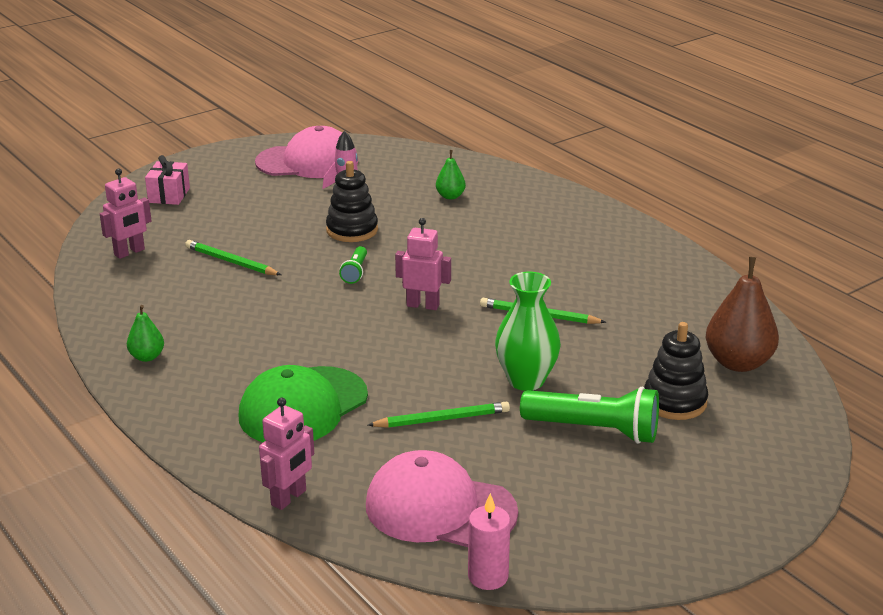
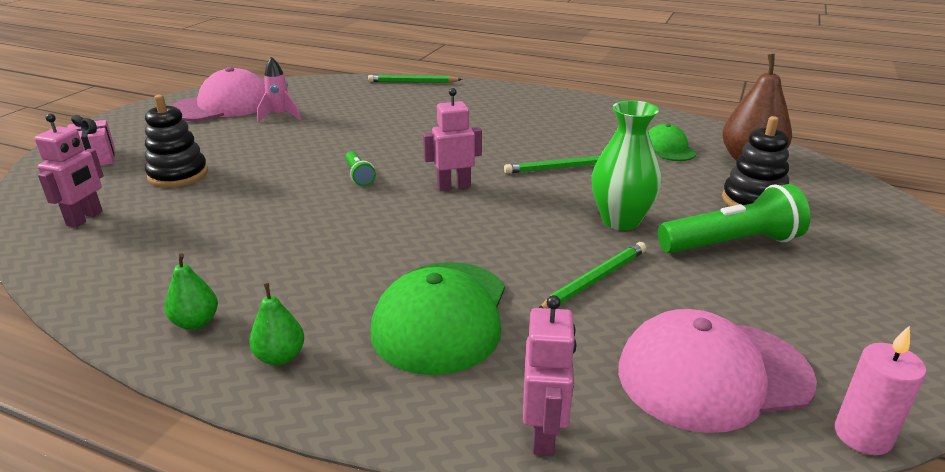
camera: 30 degrees left, 0 degrees up
(231, 262) = (218, 198): green pencil -> green pencil (412, 82)
(352, 230) = (319, 145): black stacking toy -> black stacking toy (178, 175)
(450, 196) = (381, 104): green pear -> green pear (280, 357)
(672, 325) = (668, 148): none -> green cap

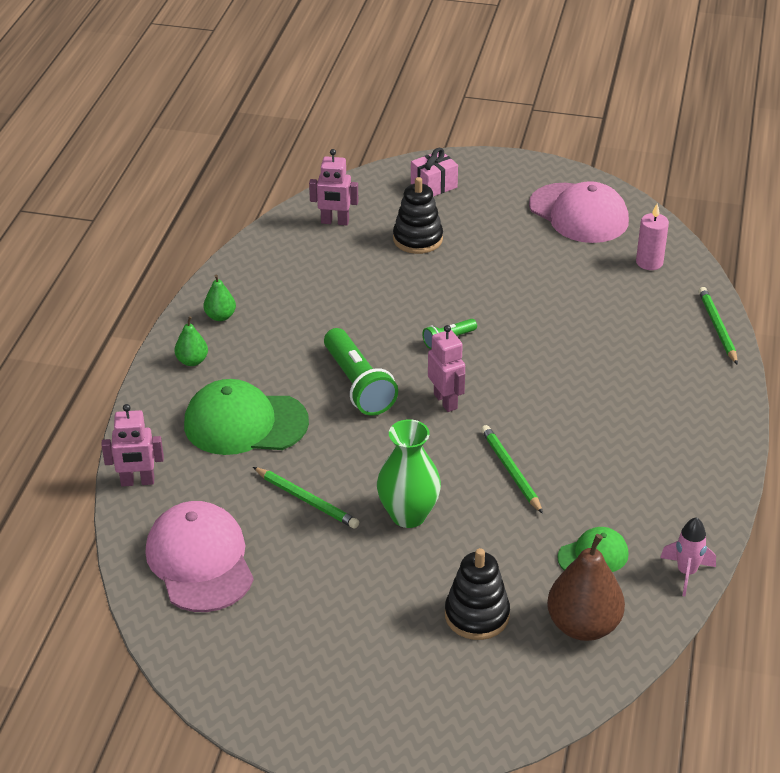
camera: 80 degrees right, 10 degrees up
(280, 116) = (568, 257): pink rocket -> pink rocket (686, 573)
(731, 244) = (383, 589): green flashlight -> green flashlight (358, 385)
(862, 435) = (149, 628): pink candle -> pink candle (649, 262)

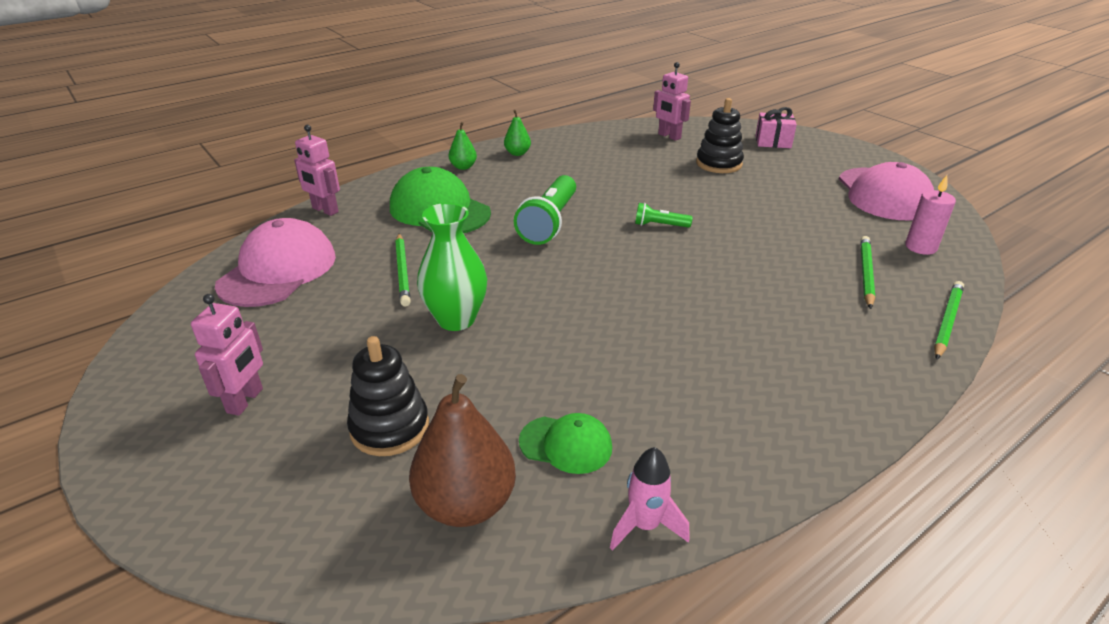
camera: 40 degrees right, 5 degrees down
(446, 401) = (601, 261): pink robot -> pink robot (245, 401)
(511, 471) = (586, 332): green pencil -> green pencil (866, 273)

